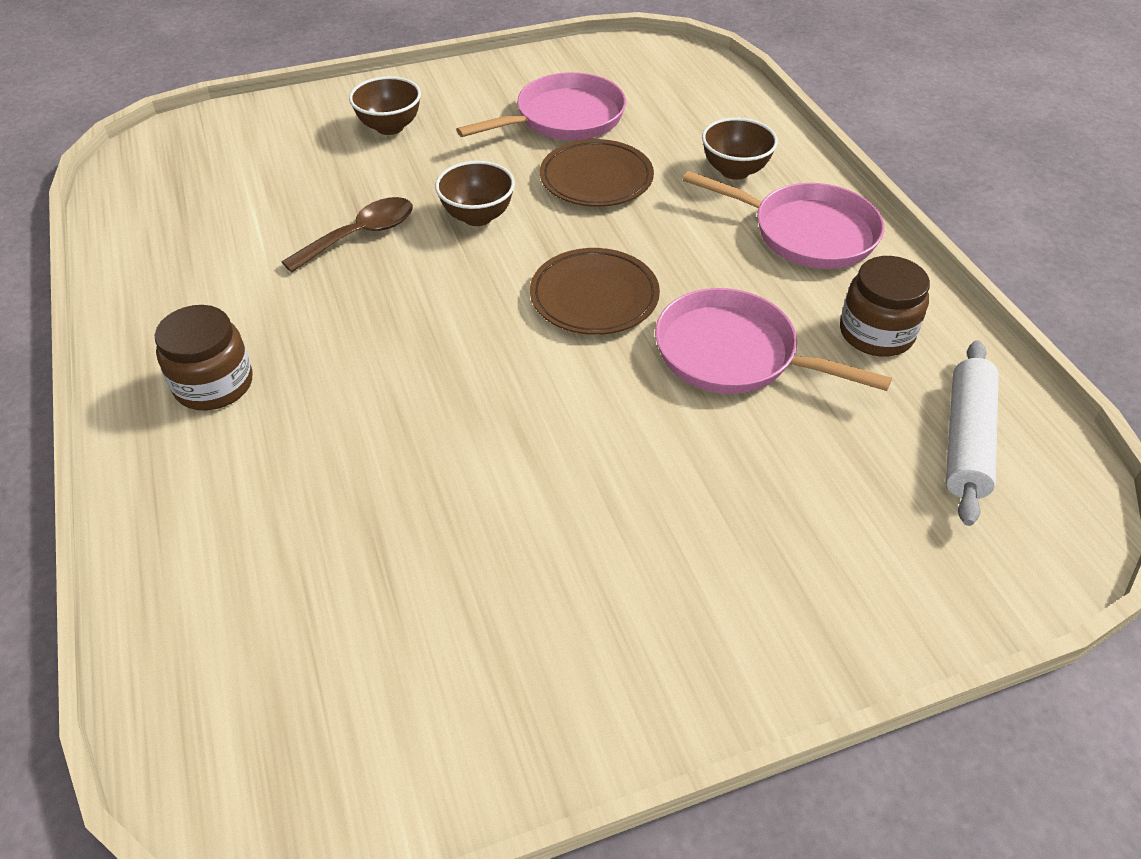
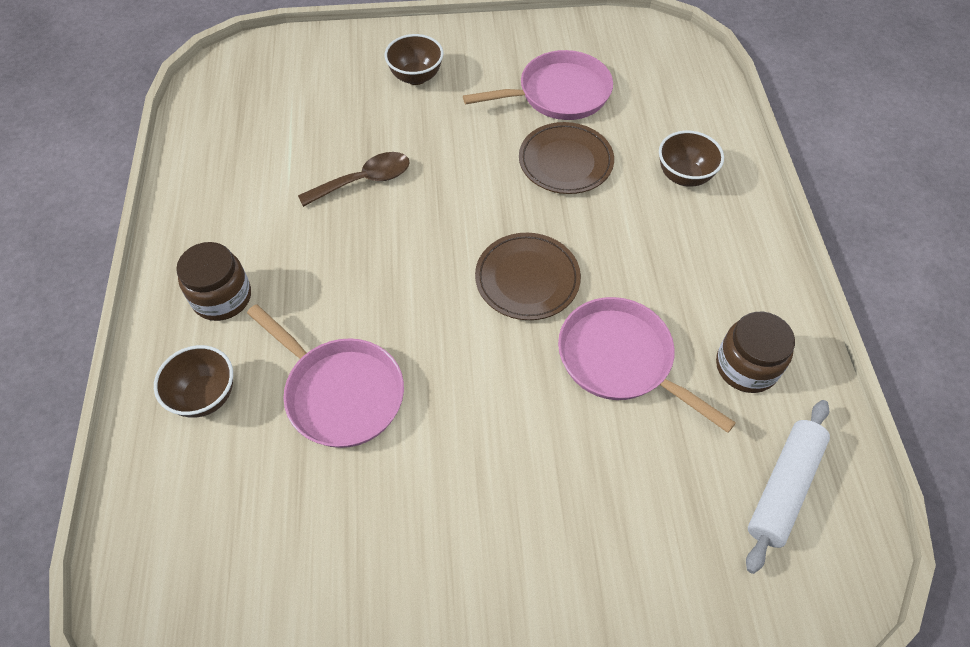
camera: 15 degrees right, 10 degrees up
(477, 216) = (459, 181): brown bowl -> brown bowl (205, 396)
(806, 232) = (723, 252): pink pan -> pink pan (340, 392)

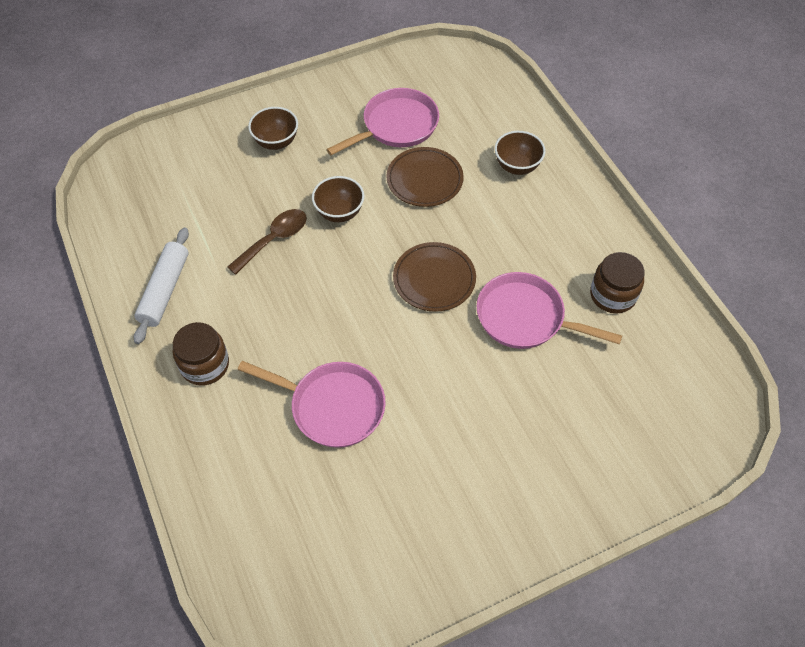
camera: 20 degrees left, 0 degrees up
(205, 396) = (230, 443): brown bowl -> brown bowl (339, 212)
(783, 488) = (667, 370): white rolling pin -> white rolling pin (165, 290)

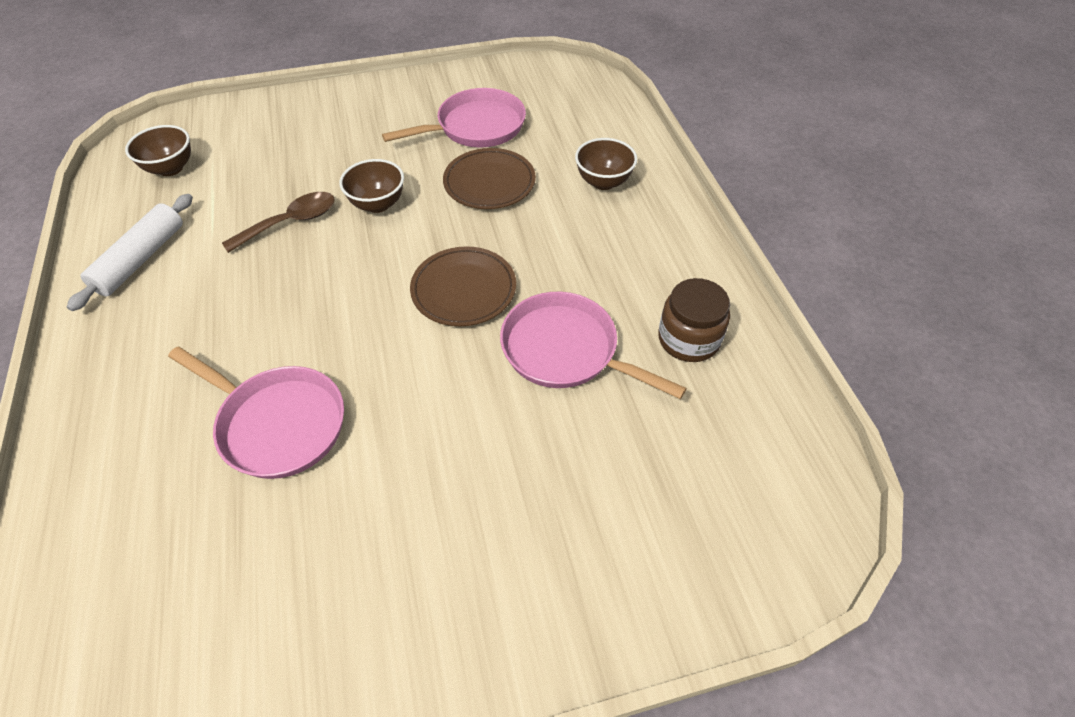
camera: 10 degrees right, 5 degrees down
(205, 365) = (144, 349): brown jar -> none
(276, 142) = (336, 127): brown bowl -> brown bowl (170, 168)

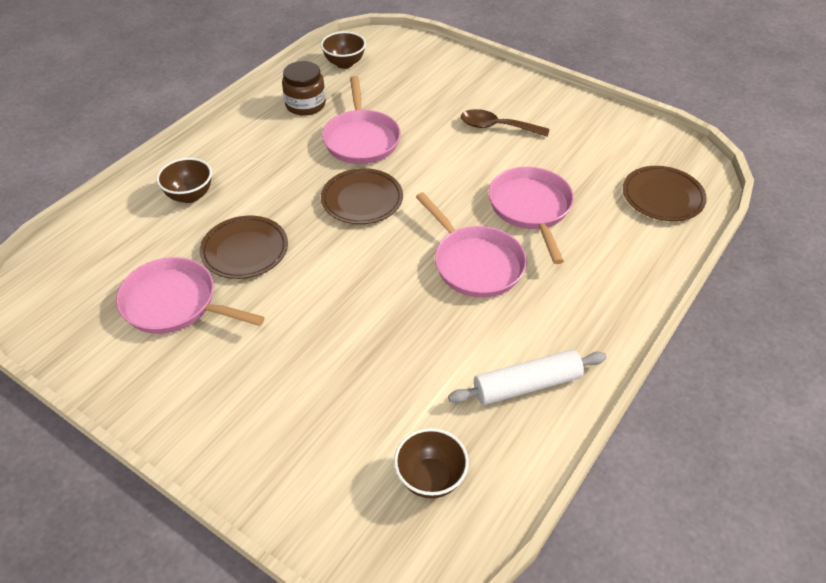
camera: 130 degrees left, 5 degrees down
(106, 594) = (662, 197): none -> brown plate
(281, 317) = (475, 263): none -> pink pan
(291, 222) = (398, 329): brown spoon -> brown spoon (496, 127)
(378, 204) = (329, 295): brown bowl -> brown bowl (344, 63)

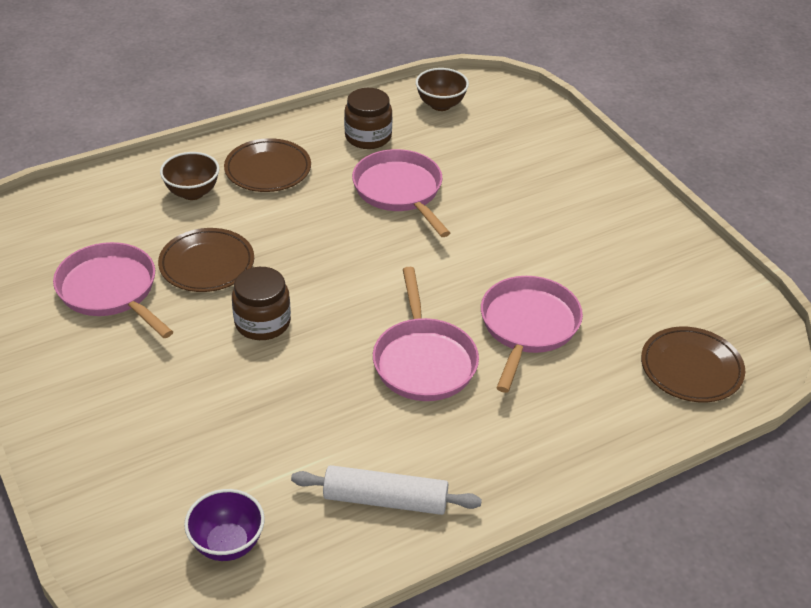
camera: 25 degrees right, 5 degrees down
(326, 281) = (262, 322): none -> brown jar
(361, 139) = (400, 191): pink pan -> pink pan turned 135 degrees clockwise
(362, 200) = (355, 255): brown plate -> brown plate (268, 170)
(430, 478) = (227, 544): brown bowl -> purple bowl
(496, 127) = (557, 227): brown spoon -> none

